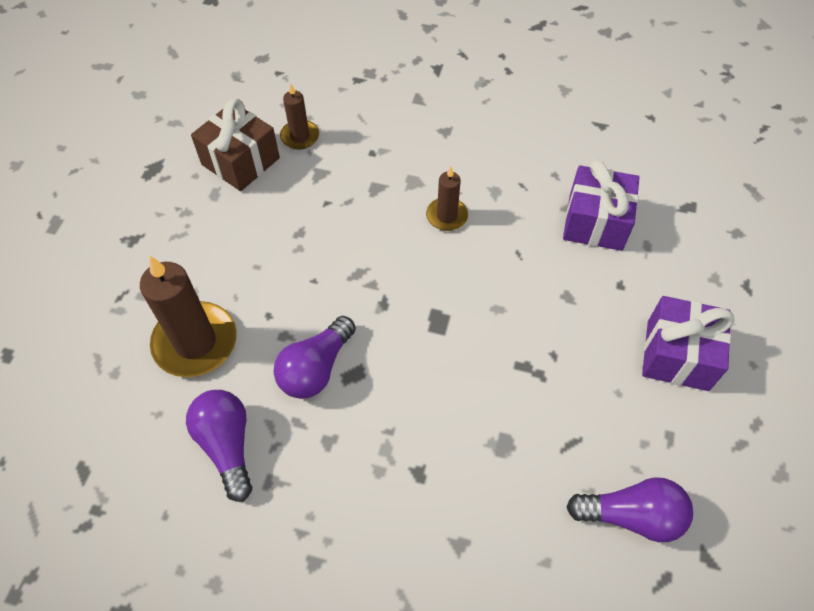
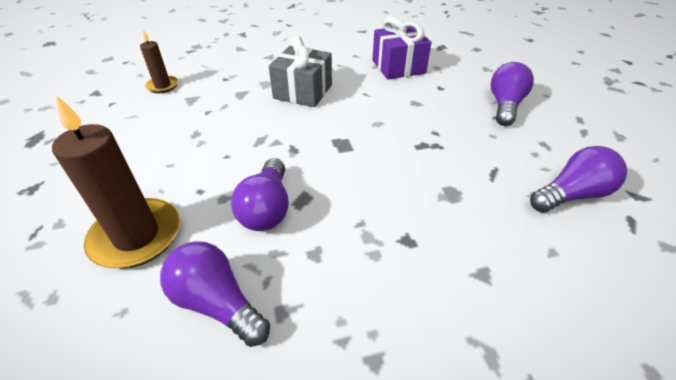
camera: 30 degrees left, 15 degrees down
(240, 161) = (119, 111): brown gift -> none
(447, 216) = (303, 92): brown candle -> grey gift
(677, 355) = (505, 106): purple gift -> purple light bulb

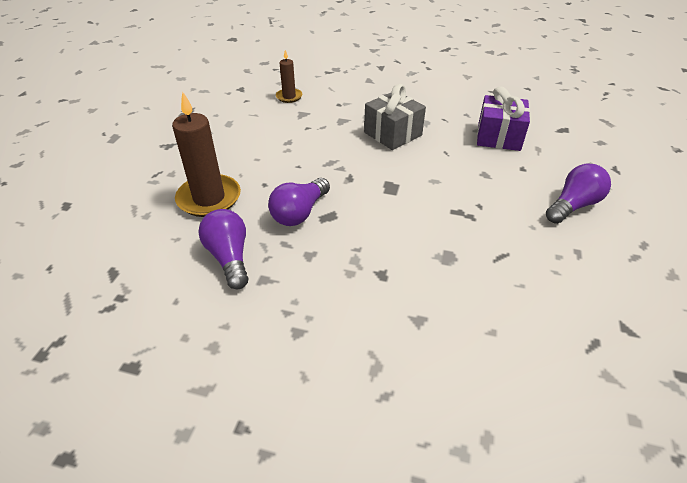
camera: 30 degrees right, 0 degrees up
(571, 195) = (557, 301): purple light bulb -> none

